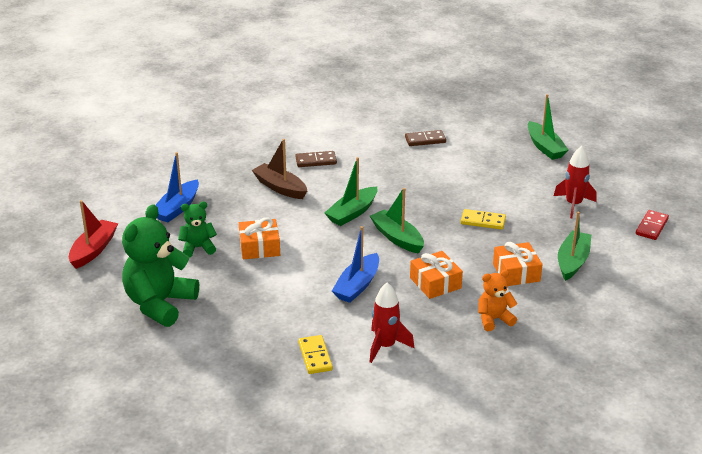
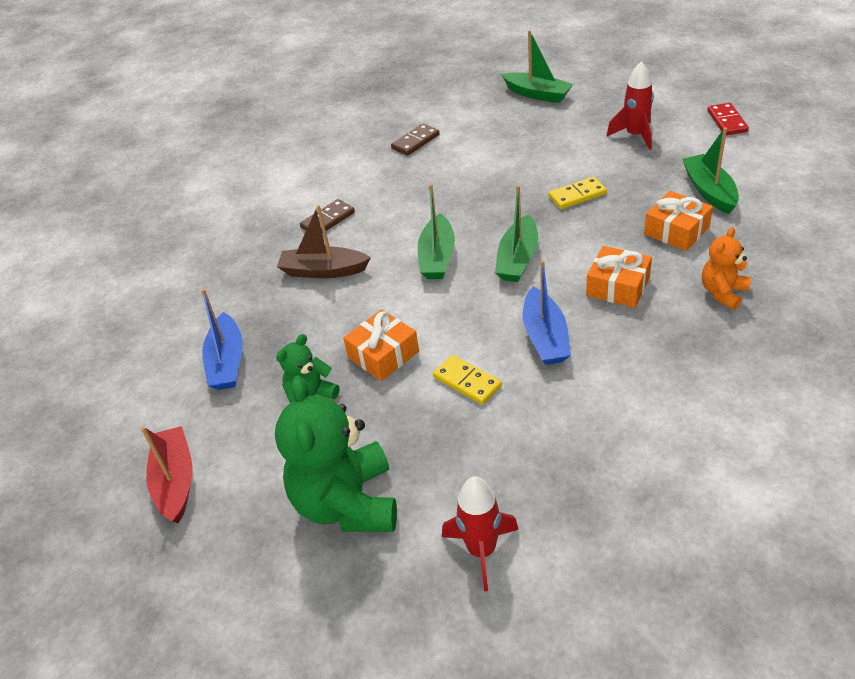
camera: 30 degrees left, 10 degrees up
(315, 356) = (608, 453): yellow domino -> yellow domino (467, 382)
(385, 346) = (663, 391): red rocket -> red rocket (482, 551)
(397, 238) = (518, 259): green boat -> green boat turned 90 degrees counterclockwise

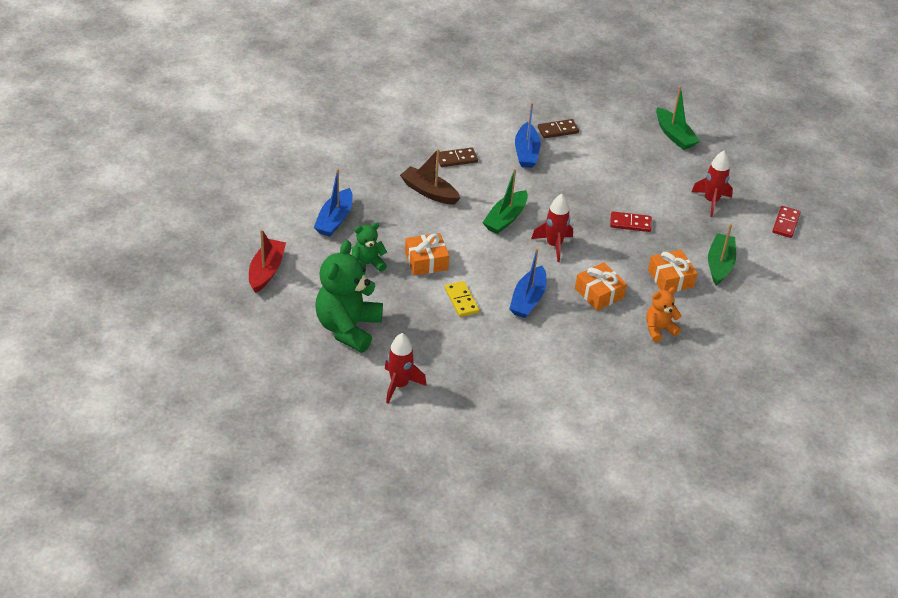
camera: 20 degrees right, 0 degrees up
(401, 178) = (526, 152): none -> blue boat
(518, 259) = (554, 245): green boat -> red rocket
(577, 195) = (630, 223): yellow domino -> red domino

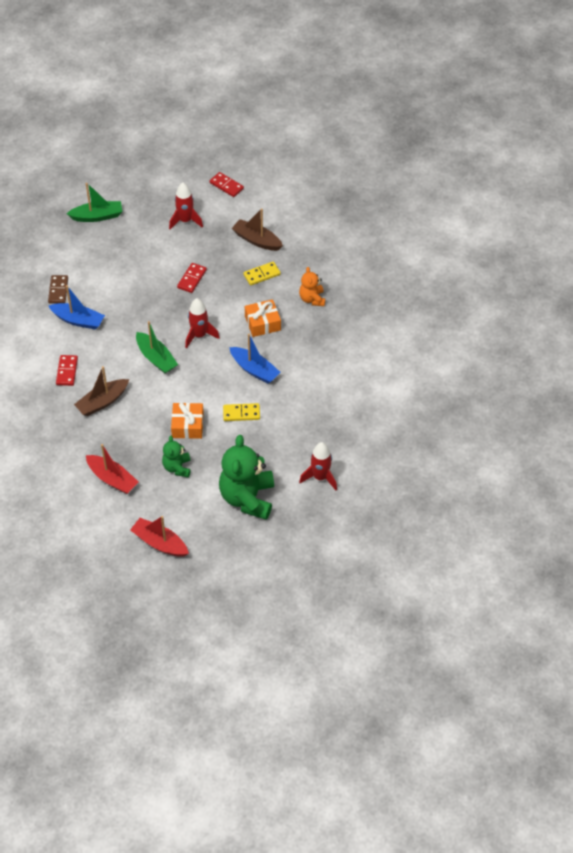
camera: 70 degrees left, 10 degrees up
(334, 220) = (112, 479): blue boat -> red boat
(348, 328) = (247, 498): green teddy bear -> green teddy bear turned 60 degrees clockwise
(456, 159) = (67, 371): brown domino -> red domino
(670, 278) = (261, 274): orange gift -> yellow domino
(719, 264) = (257, 240): green boat -> brown boat

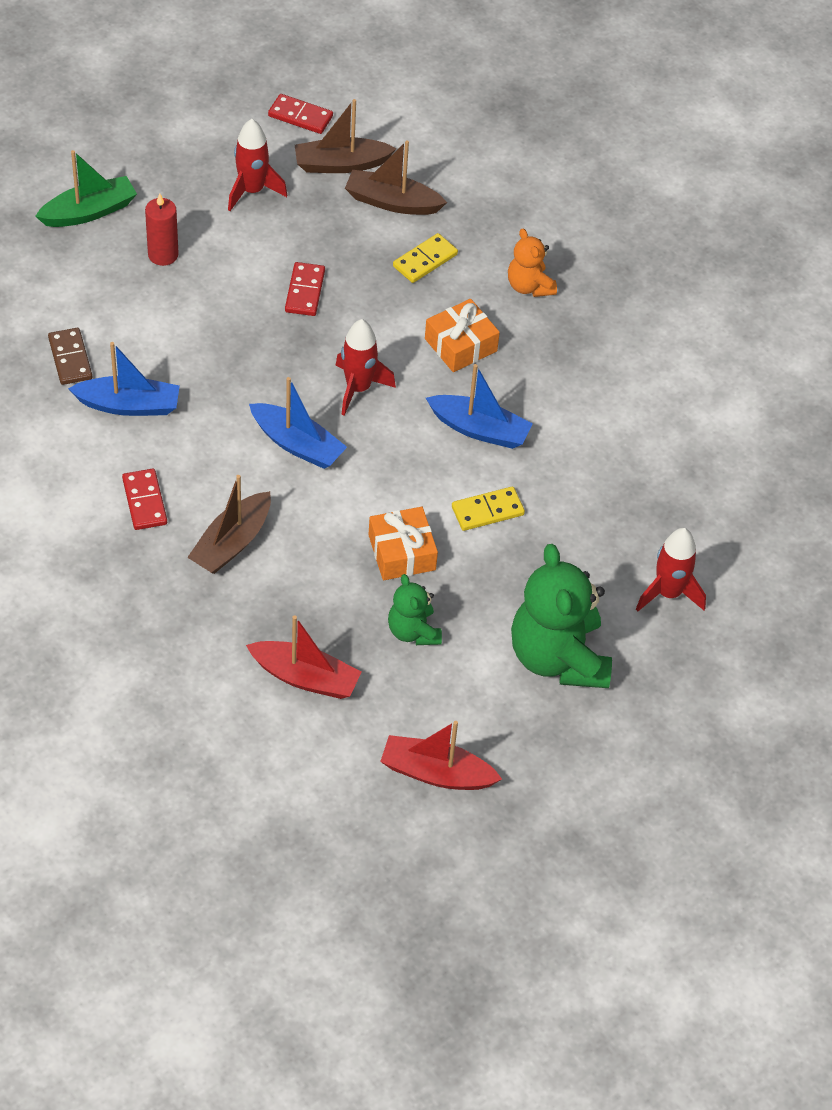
camera: 20 degrees left, 0 degrees up
(126, 246) = (163, 254): none -> red candle
(156, 358) = (297, 444): green boat -> blue boat
(237, 215) = (341, 164): none -> brown boat

